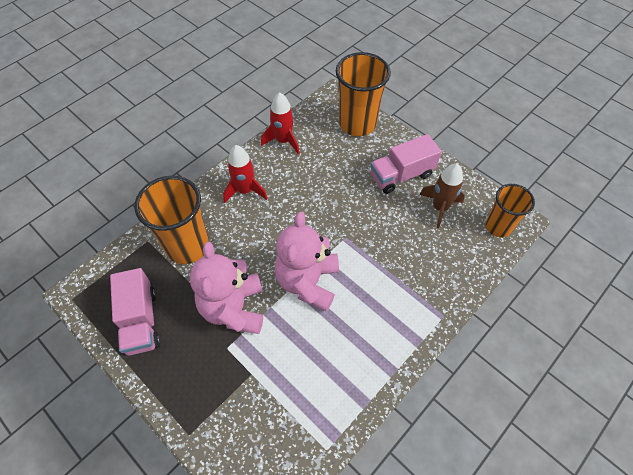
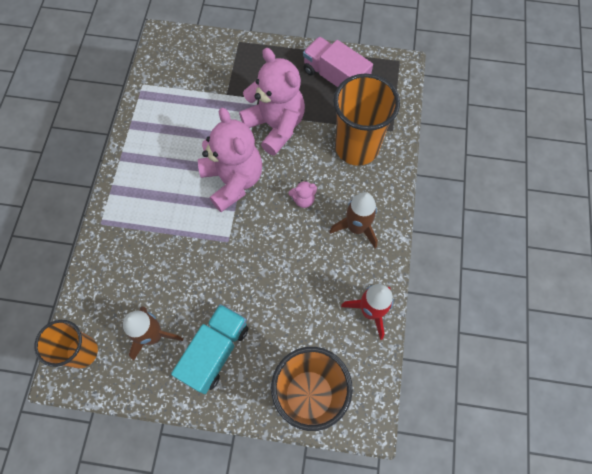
camera: 145 degrees right, 10 degrees up
(245, 190) = (356, 228): red rocket -> brown rocket
(265, 232) = (303, 199): none -> pink teddy bear
(401, 175) = (215, 351): pink truck -> turquoise truck

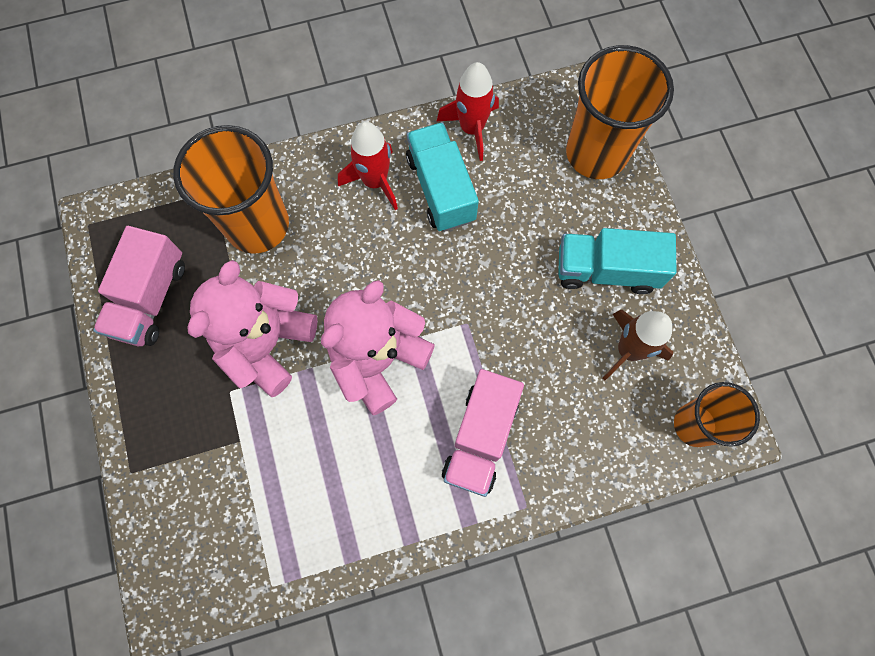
camera: 115 degrees left, 5 degrees up
(154, 217) = (480, 437): none -> pink truck
(303, 199) = (365, 258): pink teddy bear -> none
(331, 268) = (441, 189): none -> turquoise truck
(356, 228) = (375, 181): brown rocket -> red rocket

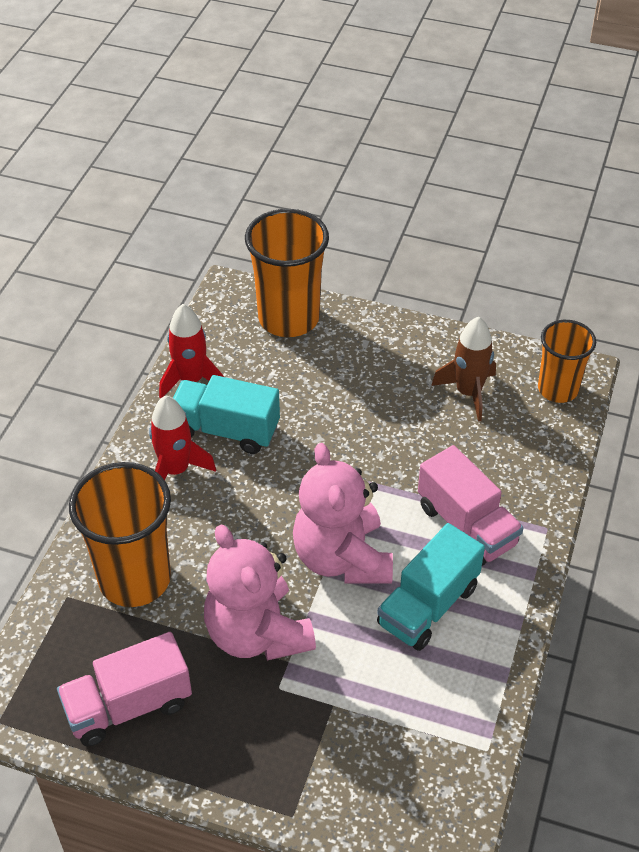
camera: 55 degrees left, 25 degrees down
(150, 298) = (128, 706): pink truck -> pink truck turned 105 degrees clockwise
(606, 270) = (392, 368): turquoise truck -> turquoise truck (428, 606)

